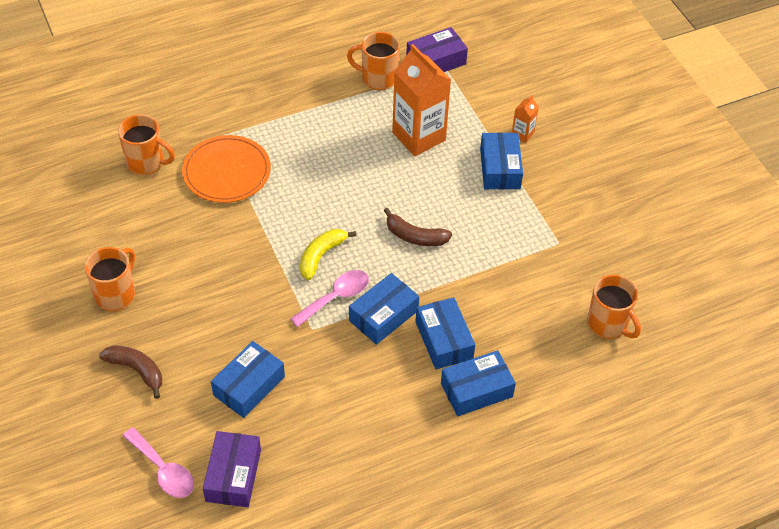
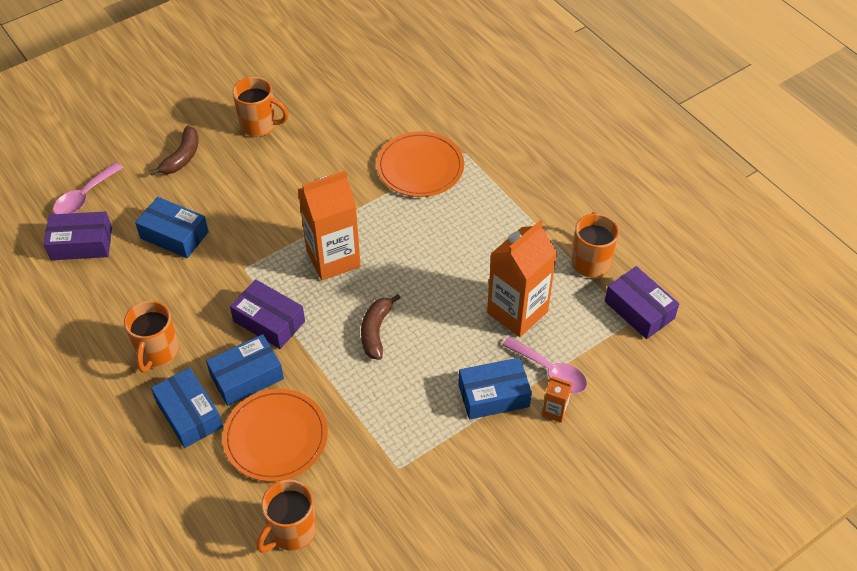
camera: 80 degrees right, 0 degrees up
(146, 163) = (414, 110): orange mug -> orange mug (157, 352)
(321, 256) = (333, 258): yellow banana -> orange carton
(336, 297) = (285, 279): pink spoon -> pink spoon (550, 371)
(383, 316) = (269, 321): blue box -> purple box
(513, 325) = (276, 437): none -> orange plate

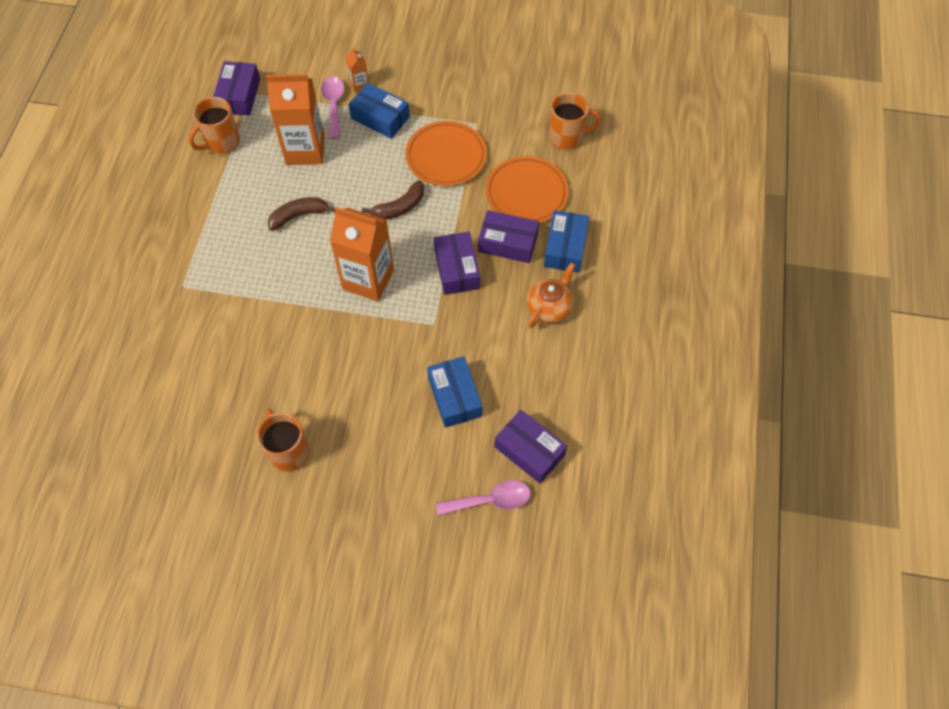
camera: 135 degrees left, 10 degrees up
(157, 352) = (549, 307): orange mug -> orange teapot
(182, 157) = (379, 473): brown banana -> brown banana (299, 216)
(247, 377) = (508, 243): blue box -> purple box
(420, 167) = (226, 301): orange plate -> orange plate (446, 156)

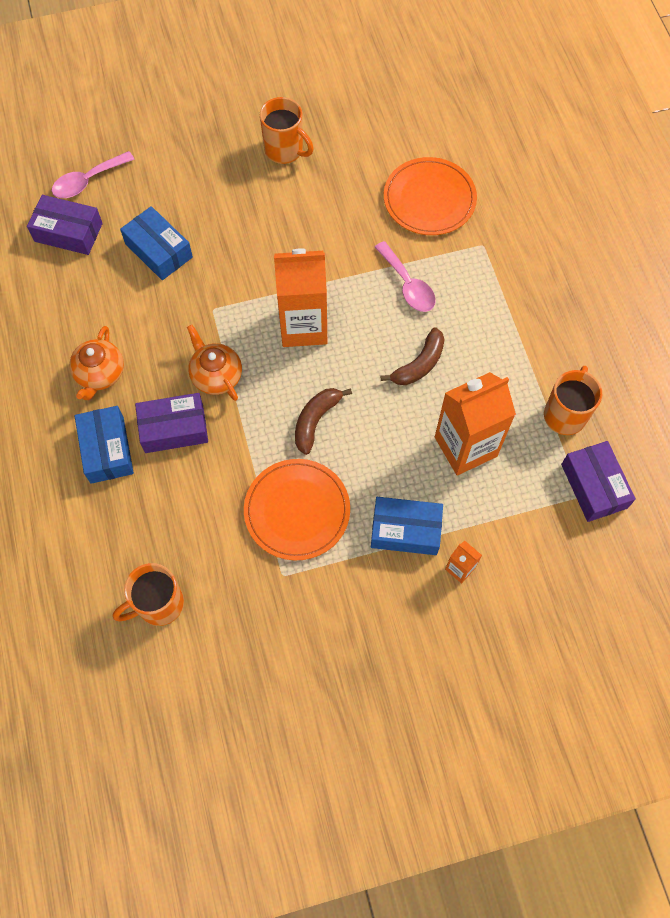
camera: 155 degrees right, 5 degrees up
(334, 105) = (472, 524): pink spoon -> pink spoon (407, 285)
(457, 269) = (216, 375): purple box -> orange teapot
(526, 193) = (179, 501): orange plate -> orange plate (429, 199)

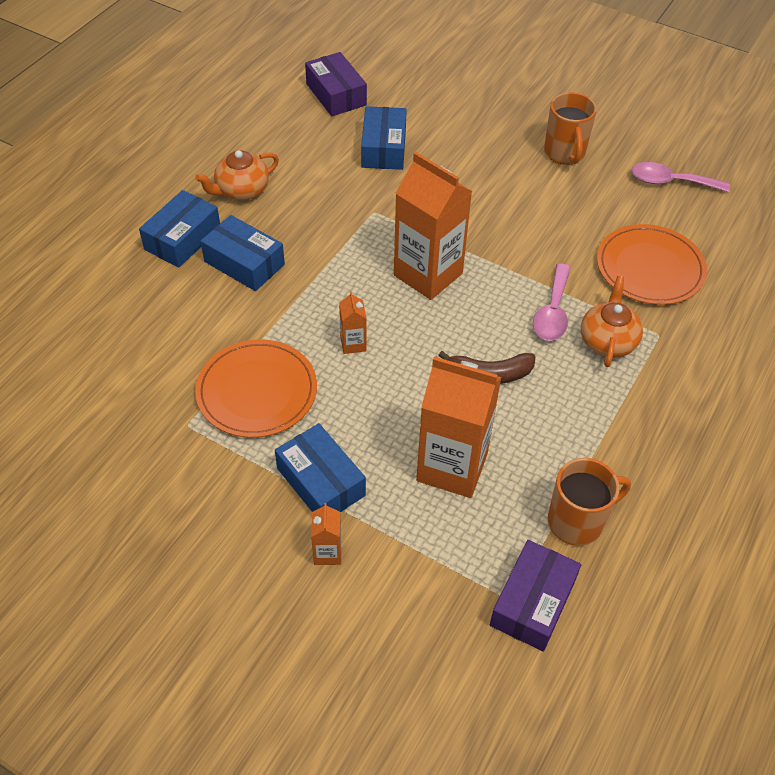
camera: 45 degrees right, 15 degrees down
(88, 181) = (390, 75): pink spoon -> pink spoon (671, 182)
(159, 604) = (80, 363): orange mug -> none
(174, 428) = (244, 263): purple box -> blue box
(216, 375) = (319, 254): orange teapot -> orange teapot (607, 341)
(316, 420) = (353, 344): brown banana -> orange carton

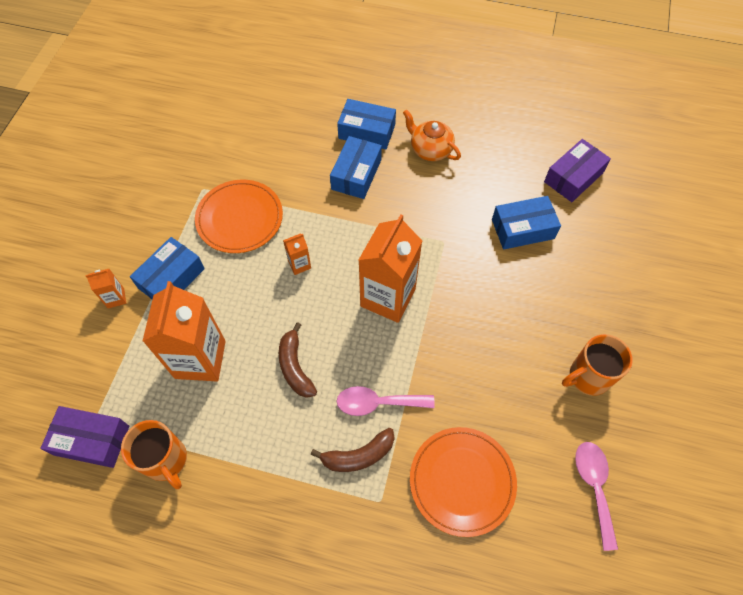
camera: 75 degrees right, 10 degrees up
(607, 341) = (358, 455): orange teapot -> brown banana

